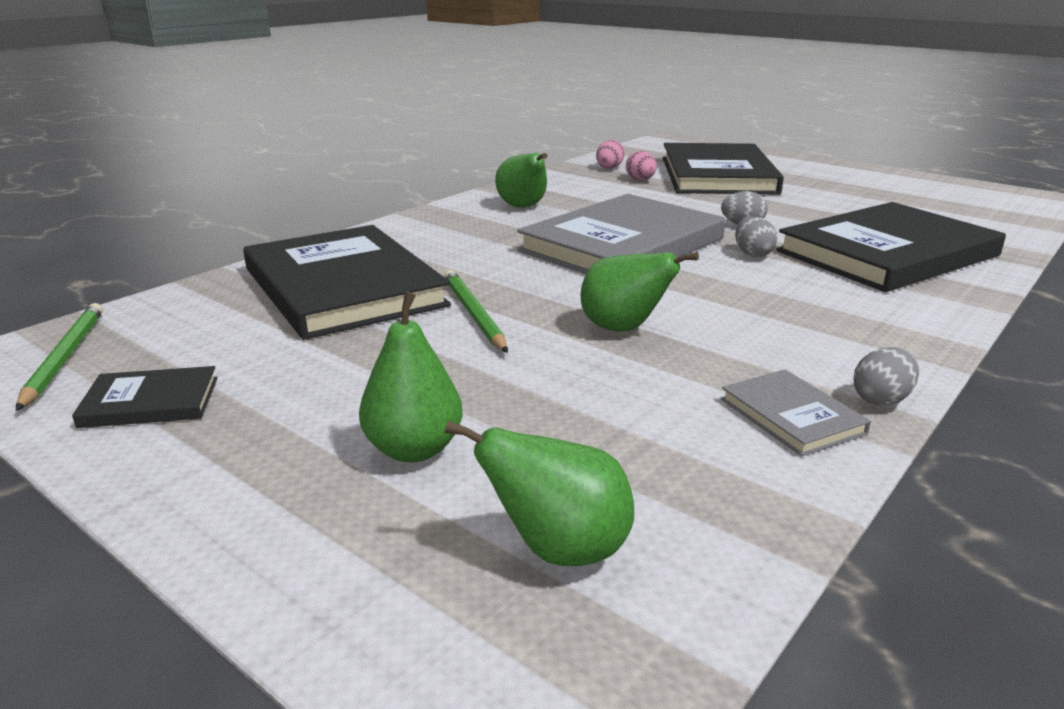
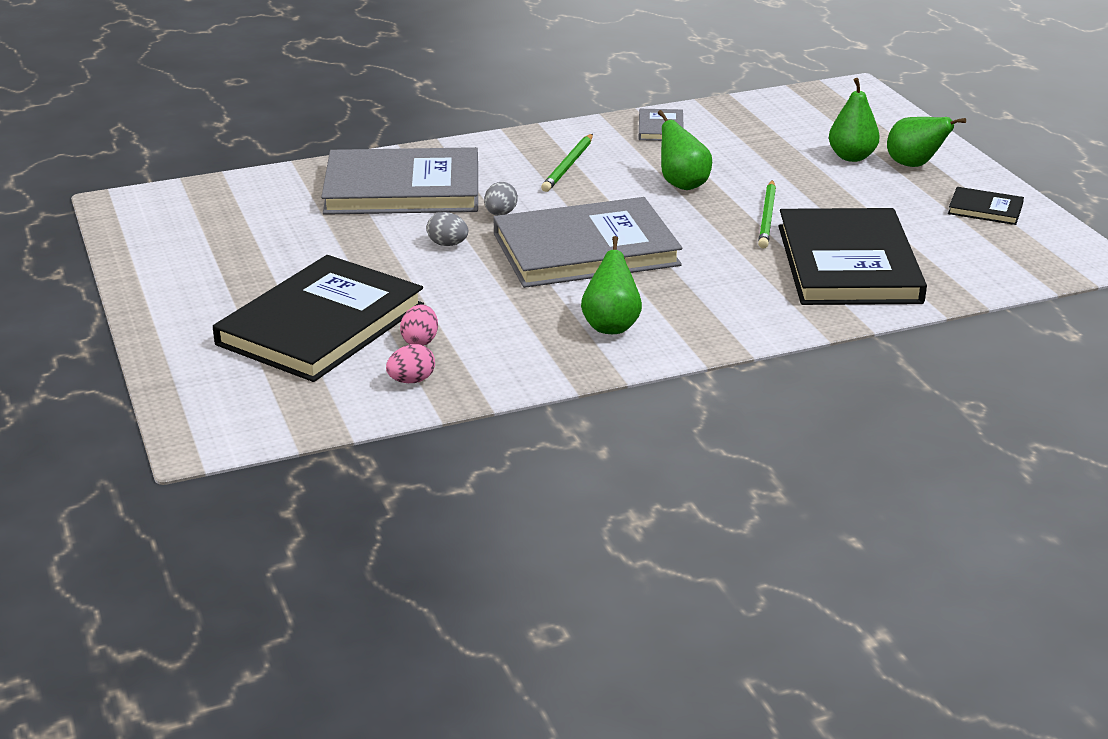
camera: 150 degrees left, 5 degrees up
(64, 357) = (1048, 251): green pencil -> green pencil (568, 166)
(559, 550) = (815, 117): green pear -> green pear (914, 165)
(881, 399) = (606, 123): grey egg -> none
(887, 253) = (402, 188): black book -> grey book

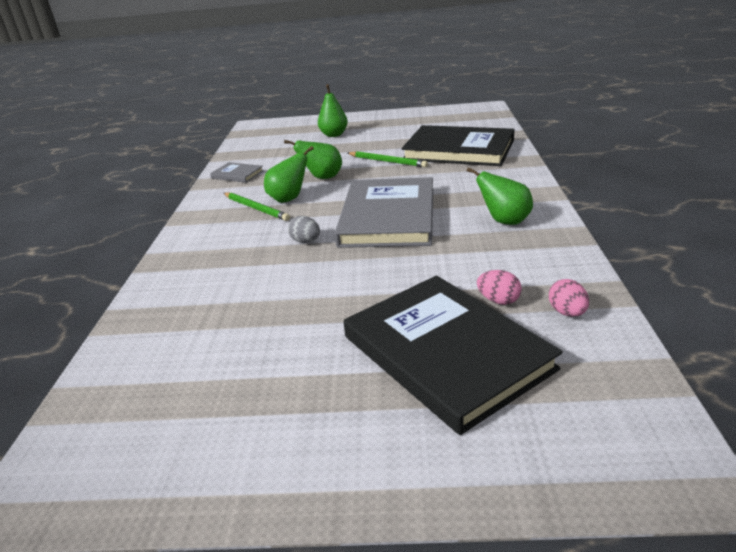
camera: 65 degrees left, 0 degrees up
(402, 188) = (218, 279): grey book -> none
(448, 244) = (337, 269): grey egg -> none
(914, 165) = (358, 124): green pear -> green pear (289, 199)
(985, 209) = (419, 117): black book -> none

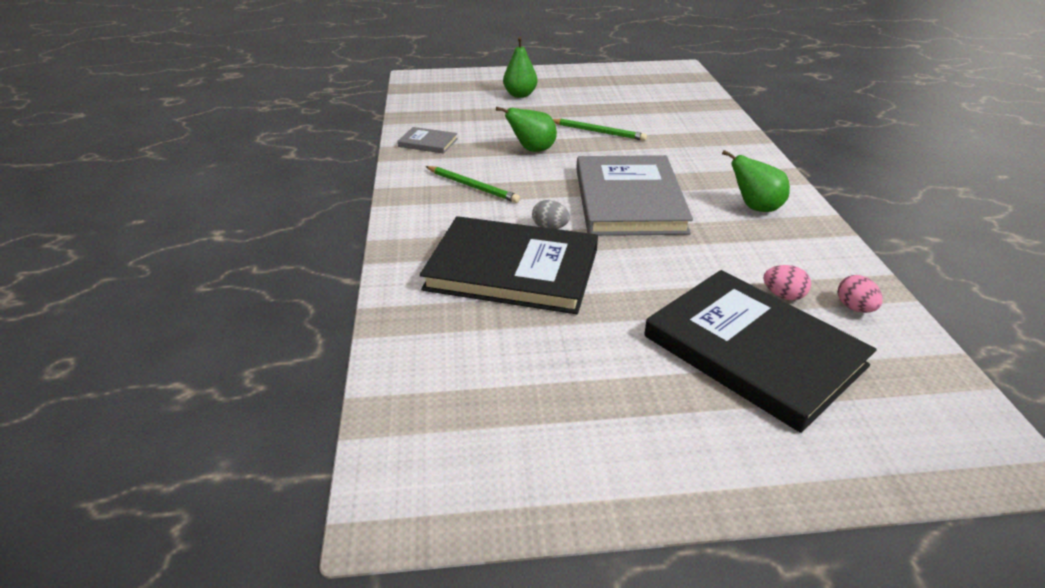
camera: 10 degrees left, 5 degrees up
(289, 199) = (505, 175): green pear -> none
(459, 150) = (672, 121): black book -> black book (512, 269)

